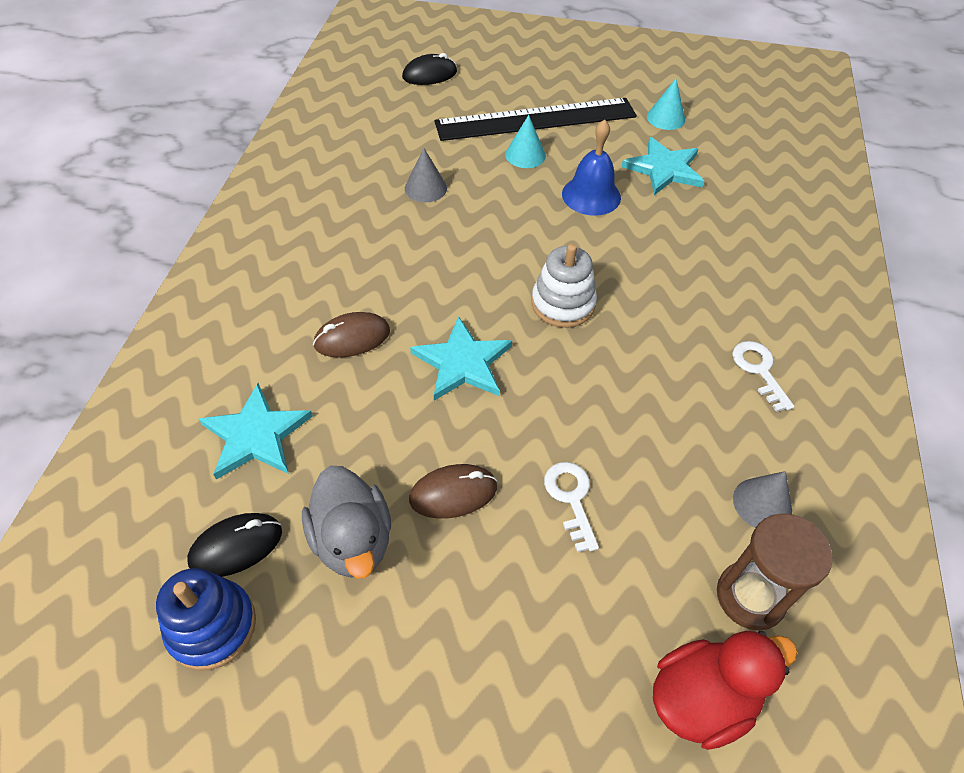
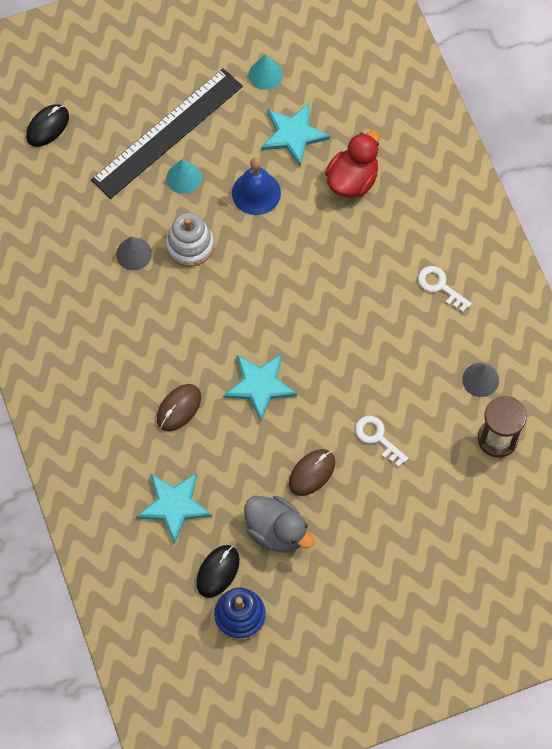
camera: 30 degrees left, 15 degrees up
(563, 304) = (293, 303): white stacking toy -> white stacking toy (190, 245)
(702, 699) = (497, 505): red duck -> red duck (352, 180)

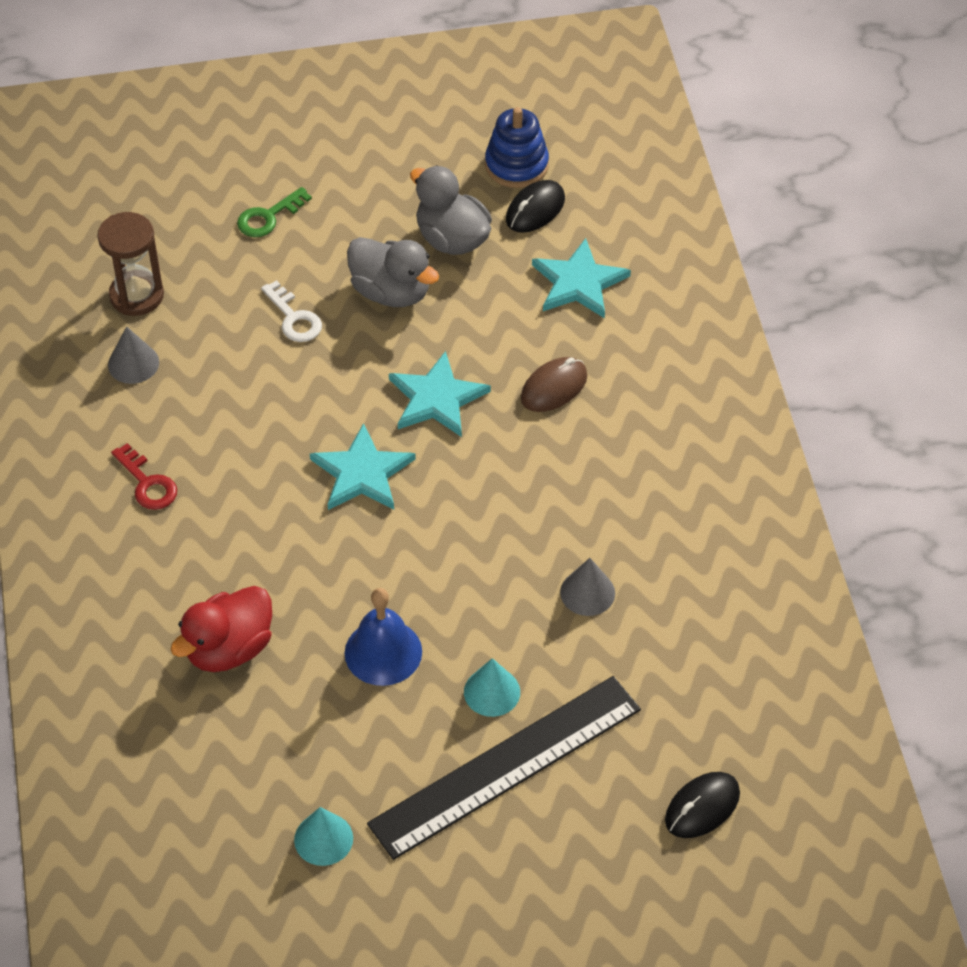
camera: 170 degrees left, 15 degrees down
(190, 245) = (500, 591): white stacking toy -> none
(293, 134) = (302, 732): turquoise star -> turquoise star (362, 473)
(312, 473) = (391, 292): brown mouse -> grey duck
(421, 529) = (268, 217): none -> green key
(440, 286) = (147, 483): white key -> red key

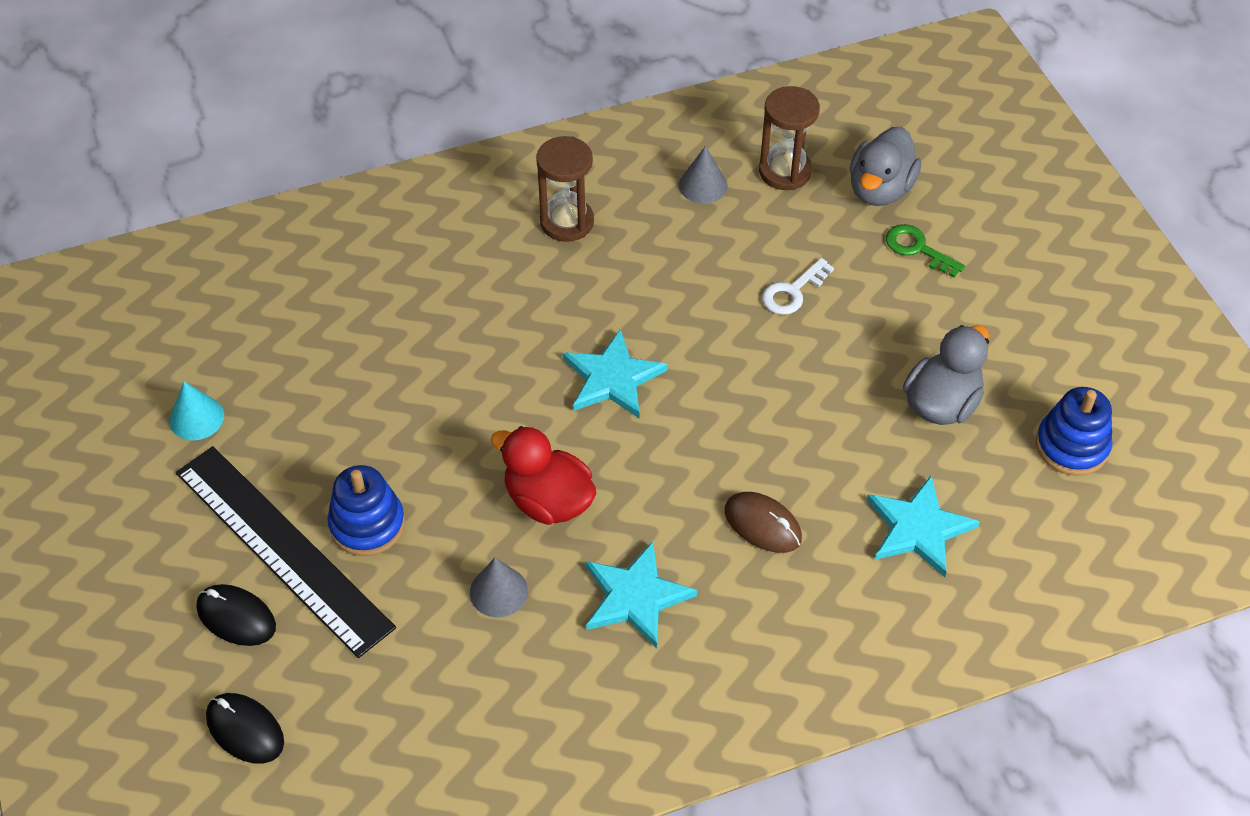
camera: 80 degrees right, 0 degrees up
(147, 483) = (567, 222): red key -> brown hourglass
(229, 649) = (393, 314): red duck -> red duck (548, 501)
(383, 652) = (403, 429): blue bell -> none
(391, 292) = (851, 364): grey duck -> grey duck (880, 190)
(436, 398) = (721, 424): turquoise star -> turquoise star (635, 597)
(492, 692) = (367, 524): turquoise cone -> blue stacking toy
(535, 209) = (1011, 472): black mouse -> black mouse (236, 617)

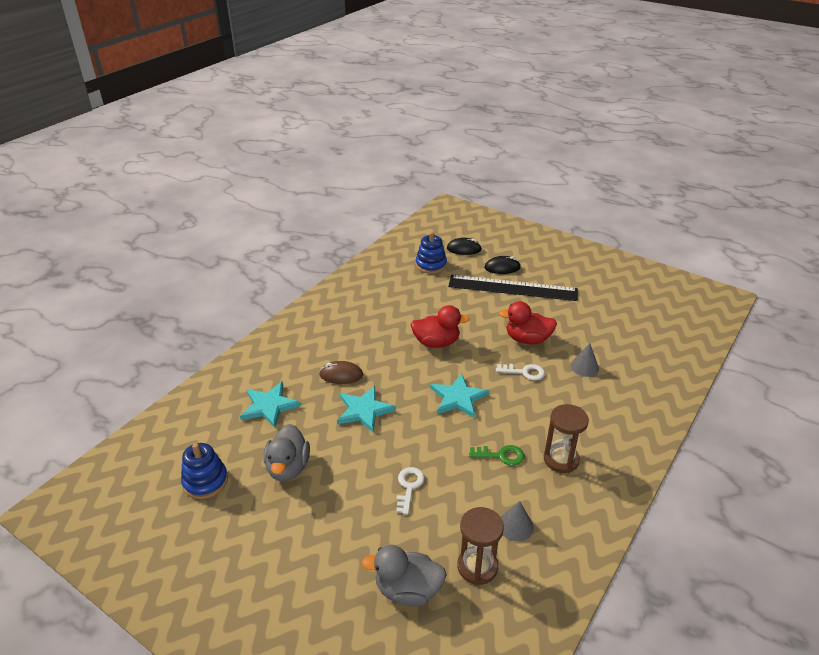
camera: 145 degrees right, 15 degrees down
(196, 418) = (596, 306): turquoise cone -> none
(367, 524) = (493, 306): blue stacking toy -> blue stacking toy (431, 265)
(394, 419) = (527, 339): none -> red duck
(469, 364) = (524, 372): none -> white key
(498, 591) = (424, 310): grey cone -> grey cone (584, 367)
(635, 597) = (373, 330): turquoise star -> turquoise star (364, 410)
(880, 190) = (407, 590): grey duck -> grey duck turned 75 degrees counterclockwise
(918, 249) = (355, 557): green key -> green key (501, 455)

